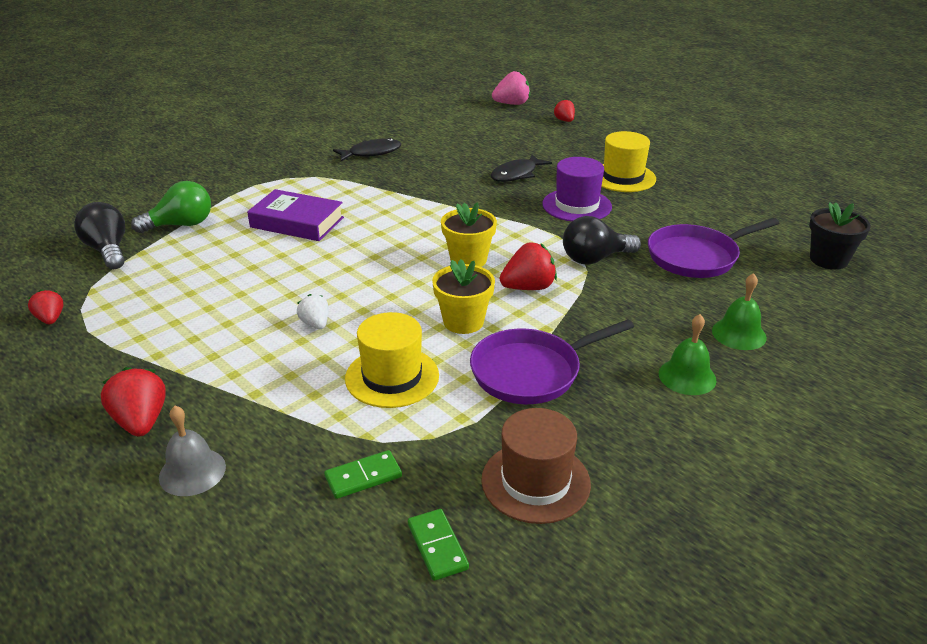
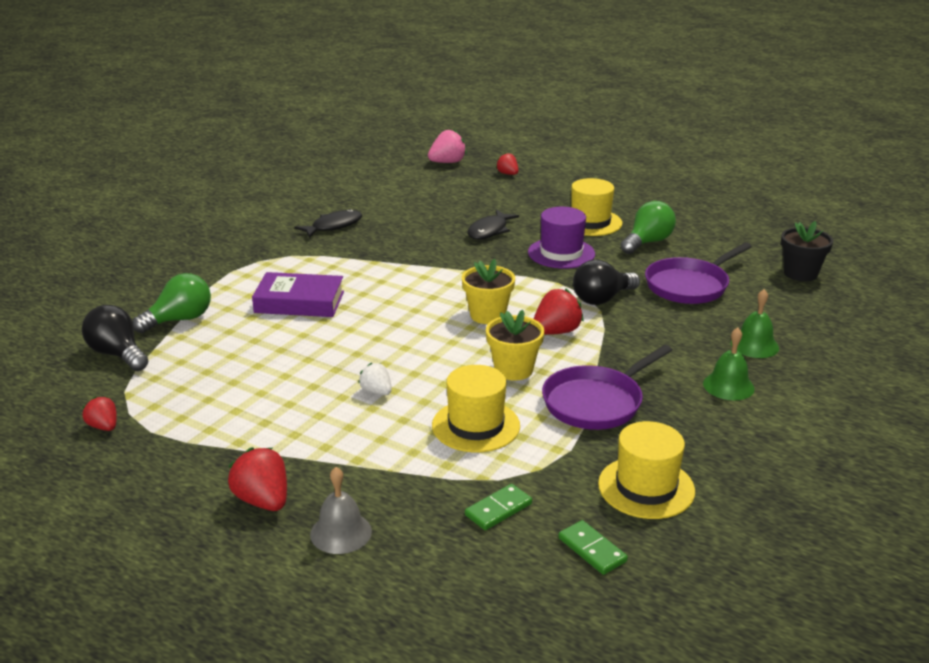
camera: 15 degrees left, 5 degrees down
(535, 482) = (646, 487): brown hat -> yellow hat
(673, 205) = (647, 242): none -> green light bulb

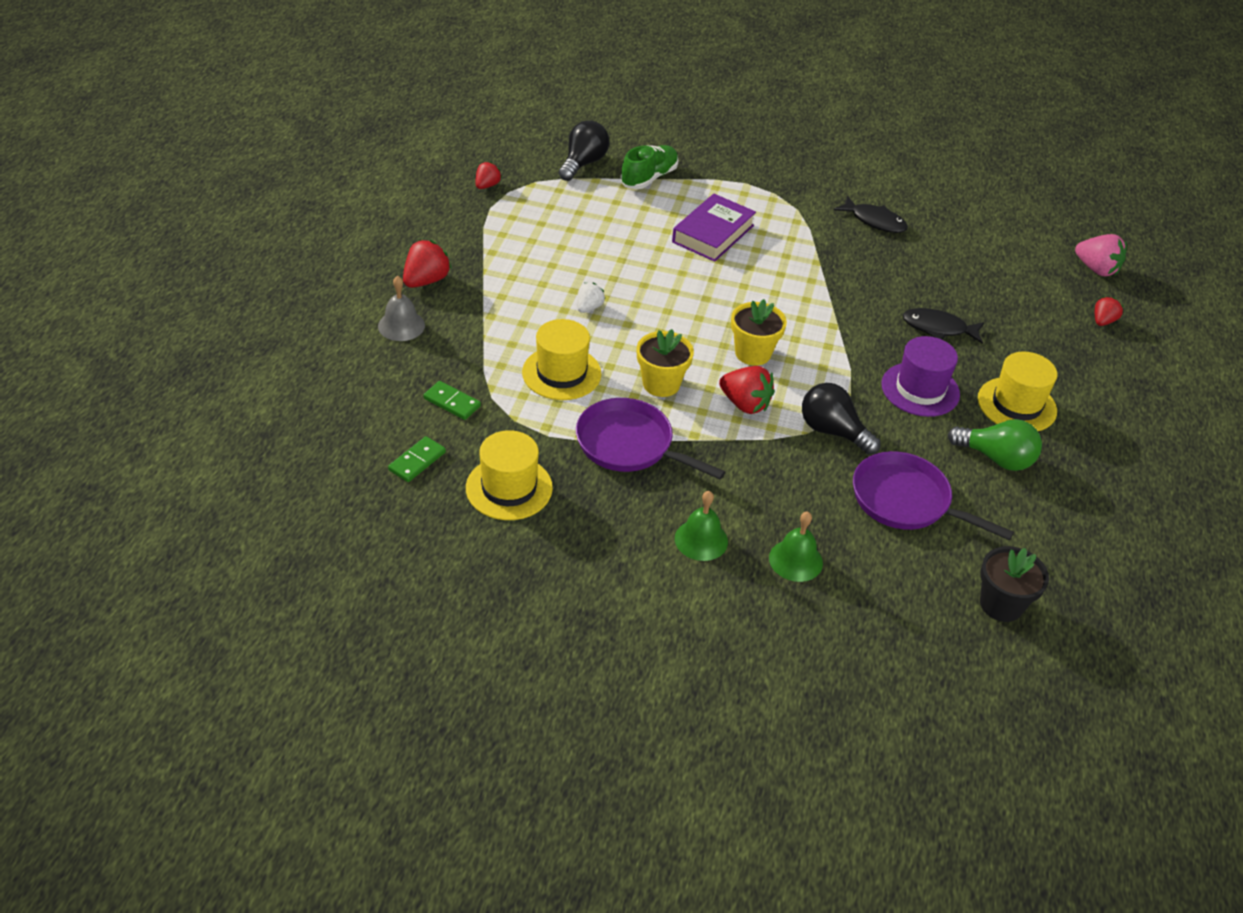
camera: 70 degrees right, 15 degrees up
(179, 320) = (649, 178): green light bulb -> green shoe
(299, 302) = (713, 234): purple book -> purple book turned 45 degrees clockwise

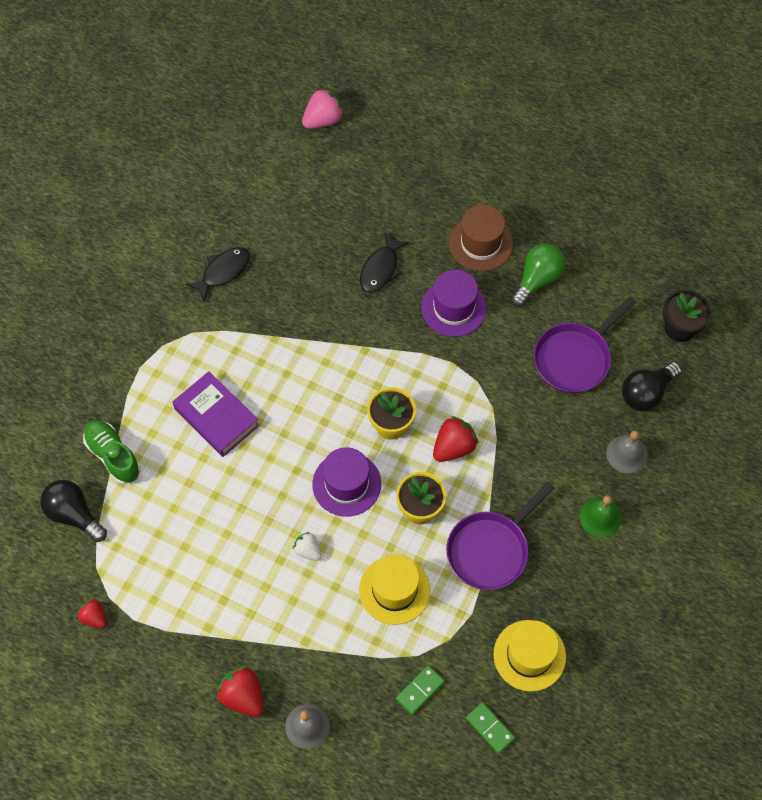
camera: 75 degrees left, 20 degrees up
(671, 327) = (346, 484): none -> purple hat
(795, 560) = (626, 454): green bell -> grey bell
(832, 431) = (494, 388): black light bulb -> black light bulb (646, 393)
(1016, 405) = (481, 243): yellow hat -> brown hat
(1103, 321) = (391, 142): red strawberry -> none

